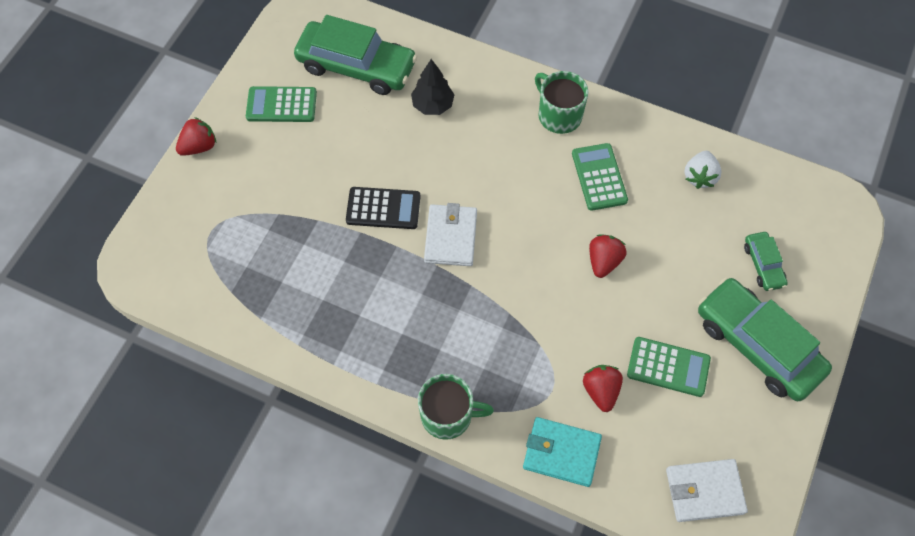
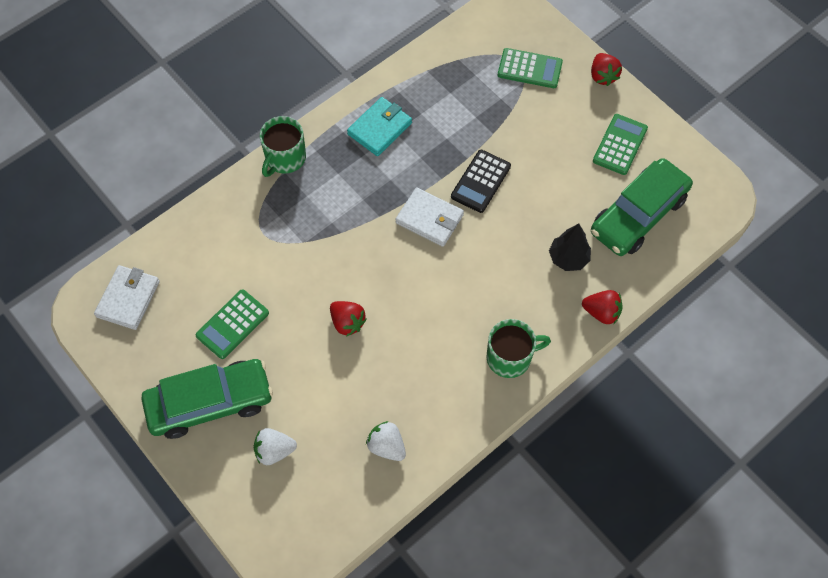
camera: 115 degrees right, 0 degrees up
(561, 453) = (214, 218): turquoise wallet -> turquoise wallet (379, 128)
(599, 177) = (429, 359): green calculator -> green calculator (529, 69)
(601, 391) = (243, 266): red strawberry -> red strawberry (601, 312)
(763, 265) = (274, 451): green car -> white strawberry

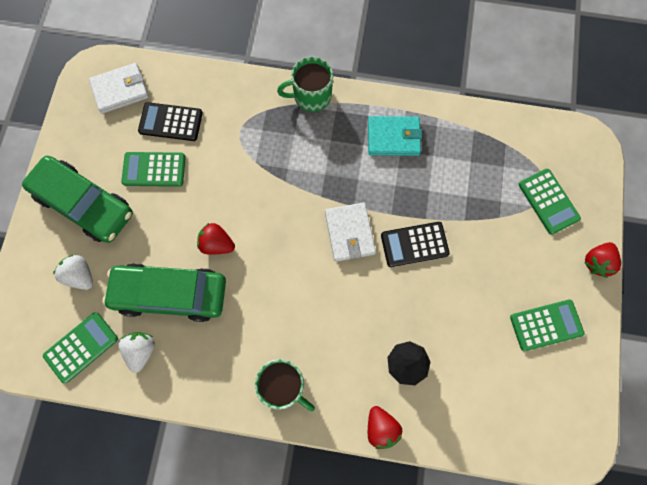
camera: 50 degrees right, 10 degrees up
(201, 280) = (171, 122): none -> black calculator
(340, 493) = (81, 347): none -> green calculator
(347, 322) = (217, 244): red strawberry -> red strawberry turned 105 degrees clockwise
(638, 215) = (495, 390): green car -> green car (170, 294)

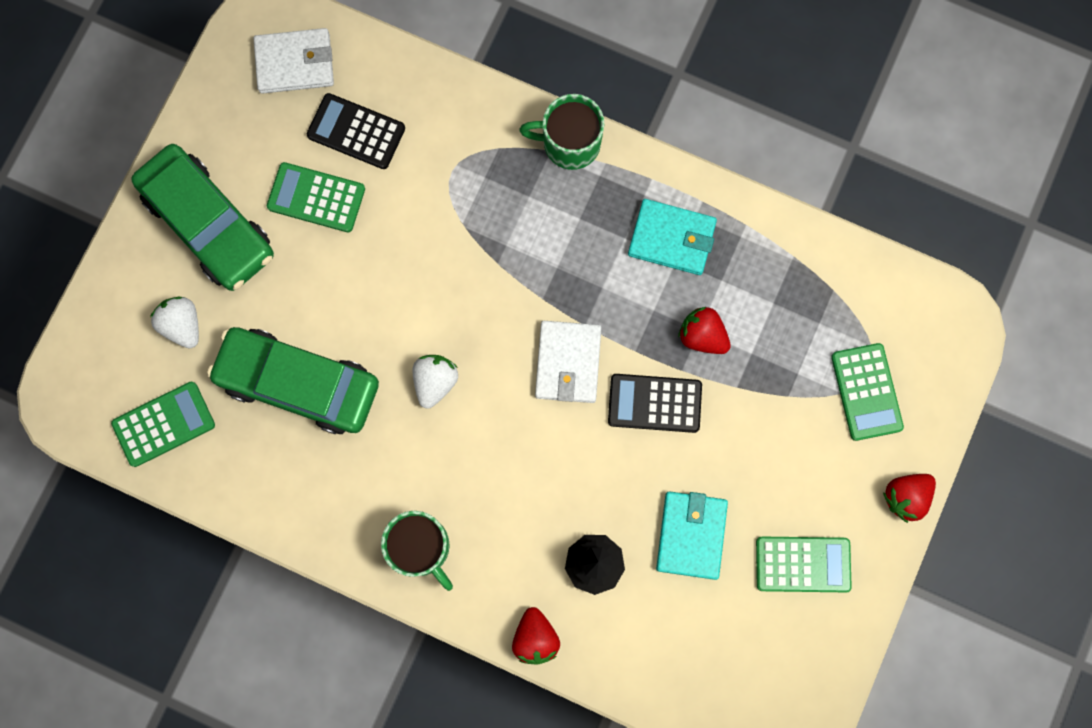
camera: 15 degrees right, 5 degrees up
(141, 350) = (242, 450): white strawberry -> white strawberry (435, 382)
(217, 244) = (379, 330): red strawberry -> red strawberry (702, 336)
(465, 326) = (691, 535): none -> turquoise wallet

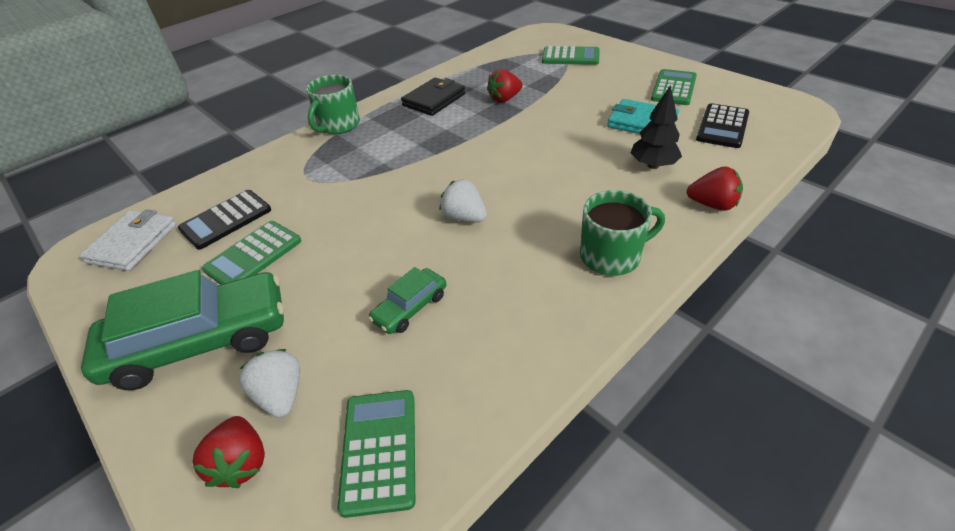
camera: 65 degrees left, 35 degrees down
(183, 325) = (281, 395): white strawberry -> white strawberry turned 75 degrees clockwise
(298, 383) = (410, 307): green car -> green car, size x0.48
(568, 363) = (490, 151): white wallet -> none
(654, 403) = (540, 122): black calculator -> black calculator (722, 126)
(671, 238) = (434, 100): turquoise wallet -> black wallet
(905, 497) = (639, 54): red strawberry -> red strawberry (242, 462)

